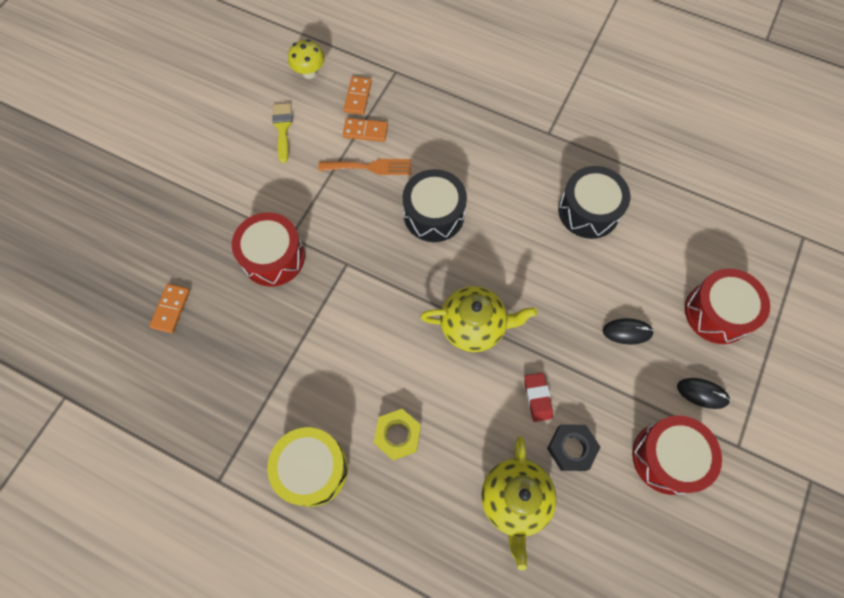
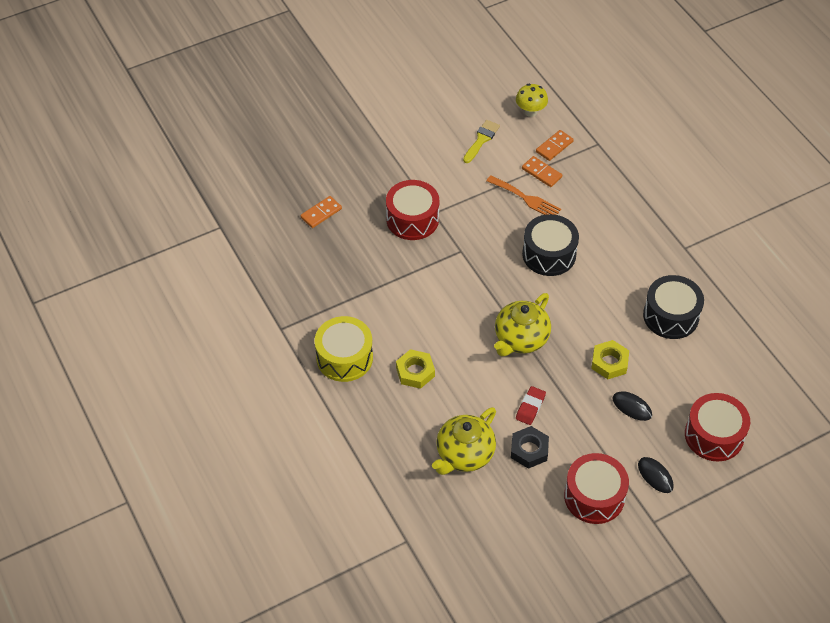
camera: 35 degrees right, 15 degrees down
(474, 326) = (520, 339): yellow teapot -> yellow teapot turned 90 degrees clockwise
(572, 297) = (609, 362): none -> yellow nut

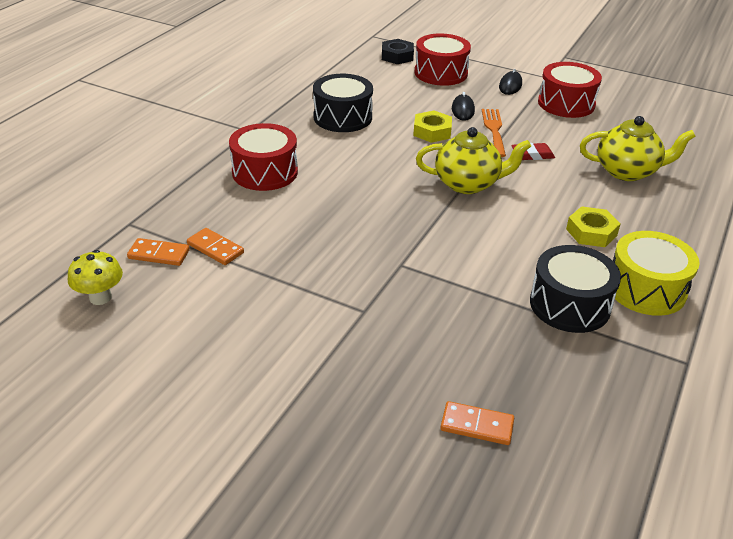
camera: 125 degrees left, 15 degrees down
(412, 219) = (393, 325): red drum -> red drum (265, 172)
(481, 140) = (191, 322): yellow brush -> none
(526, 198) = (269, 246): orange fork -> orange fork (494, 130)
(529, 450) = (572, 142): black nut -> black nut (397, 56)
(541, 173) = (215, 249): orange domino -> orange domino turned 60 degrees counterclockwise
(549, 254) = (339, 202): black drum -> black drum (570, 305)

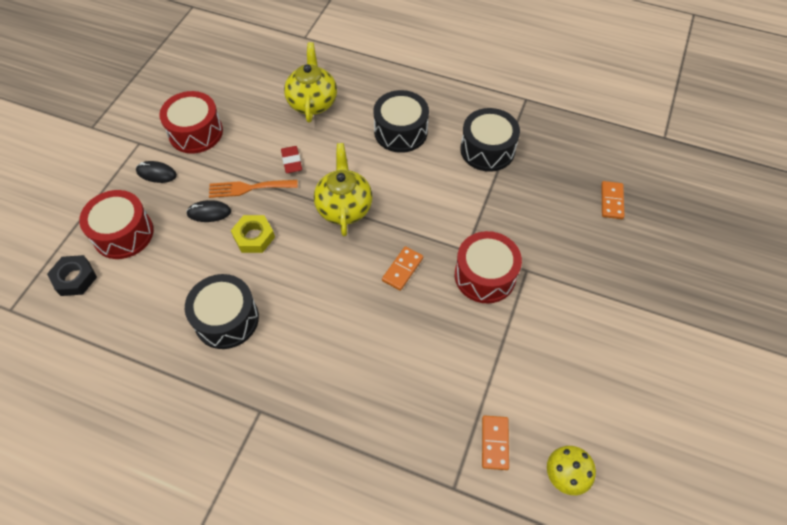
camera: 95 degrees left, 20 degrees up
(215, 249) = (476, 395): orange domino -> orange domino (402, 269)
(265, 172) = (344, 377): red drum -> red drum (485, 276)
(591, 232) = (400, 131): yellow nut -> black drum
(646, 289) = (460, 109): yellow drum -> none

